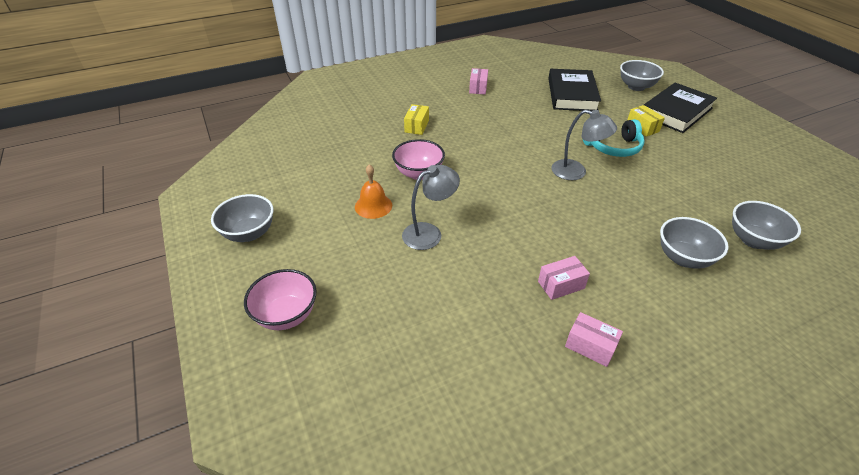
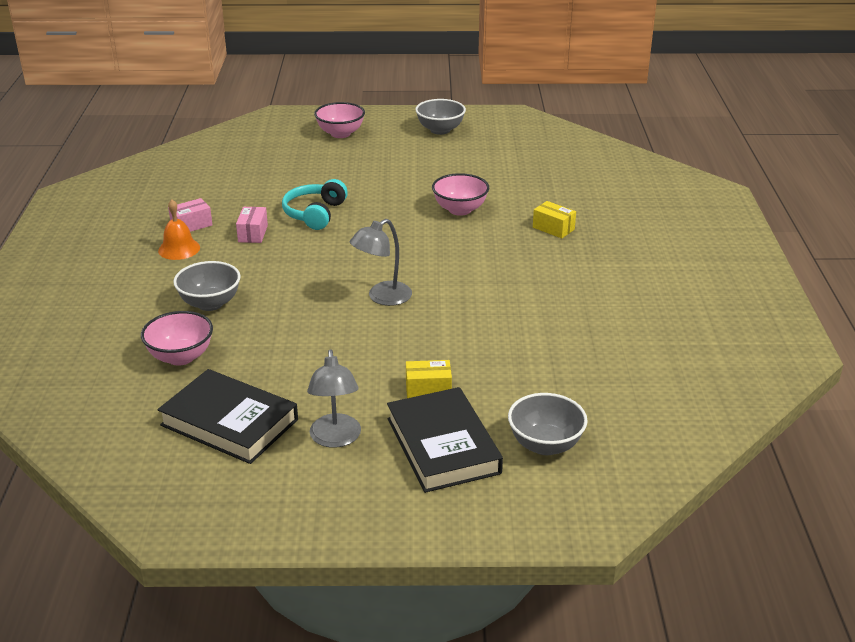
camera: 115 degrees right, 10 degrees down
(373, 206) = (429, 180): orange bell -> orange bell (179, 249)
(429, 233) = (369, 196): grey lamp -> grey lamp (335, 439)
(478, 88) = (628, 294): pink box -> none
(572, 94) = (560, 367): black book -> black book (229, 422)
(613, 147) = (406, 344): turquoise headphones -> turquoise headphones (315, 214)
(753, 240) = (181, 357): grey bowl -> pink bowl

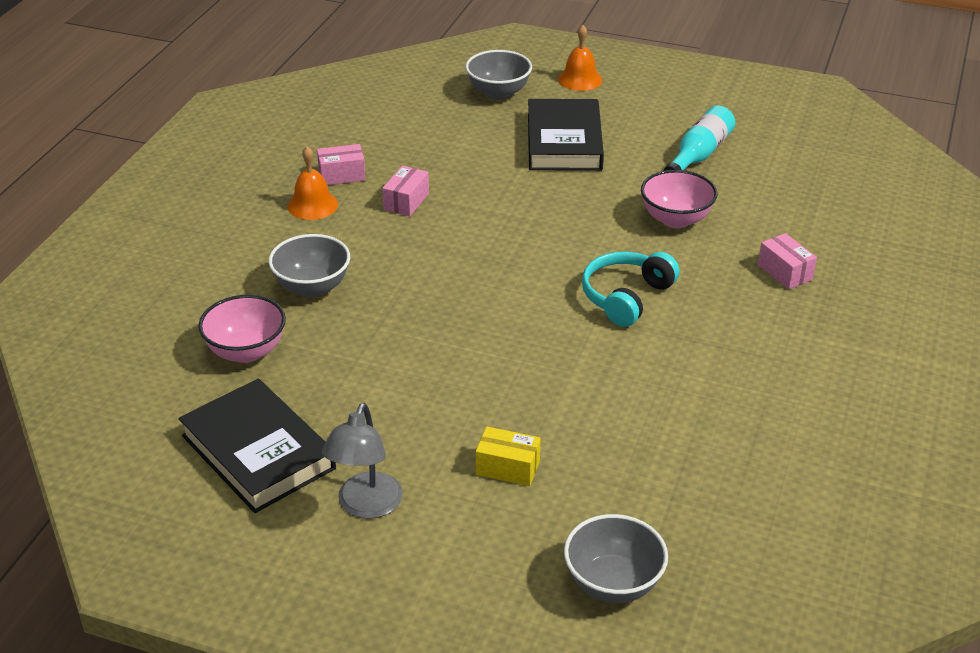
camera: 20 degrees right, 5 degrees up
(315, 214) = (493, 188): turquoise headphones -> turquoise headphones (626, 297)
(340, 134) = (580, 79): pink bowl -> orange bell
(382, 297) = (516, 325): grey lamp -> none
(440, 130) = (709, 96): grey bowl -> grey bowl (498, 93)
(443, 445) = (487, 550): black book -> black book (564, 142)
(453, 167) = (699, 155): none -> turquoise bottle
(553, 228) = (785, 272): yellow box -> pink box

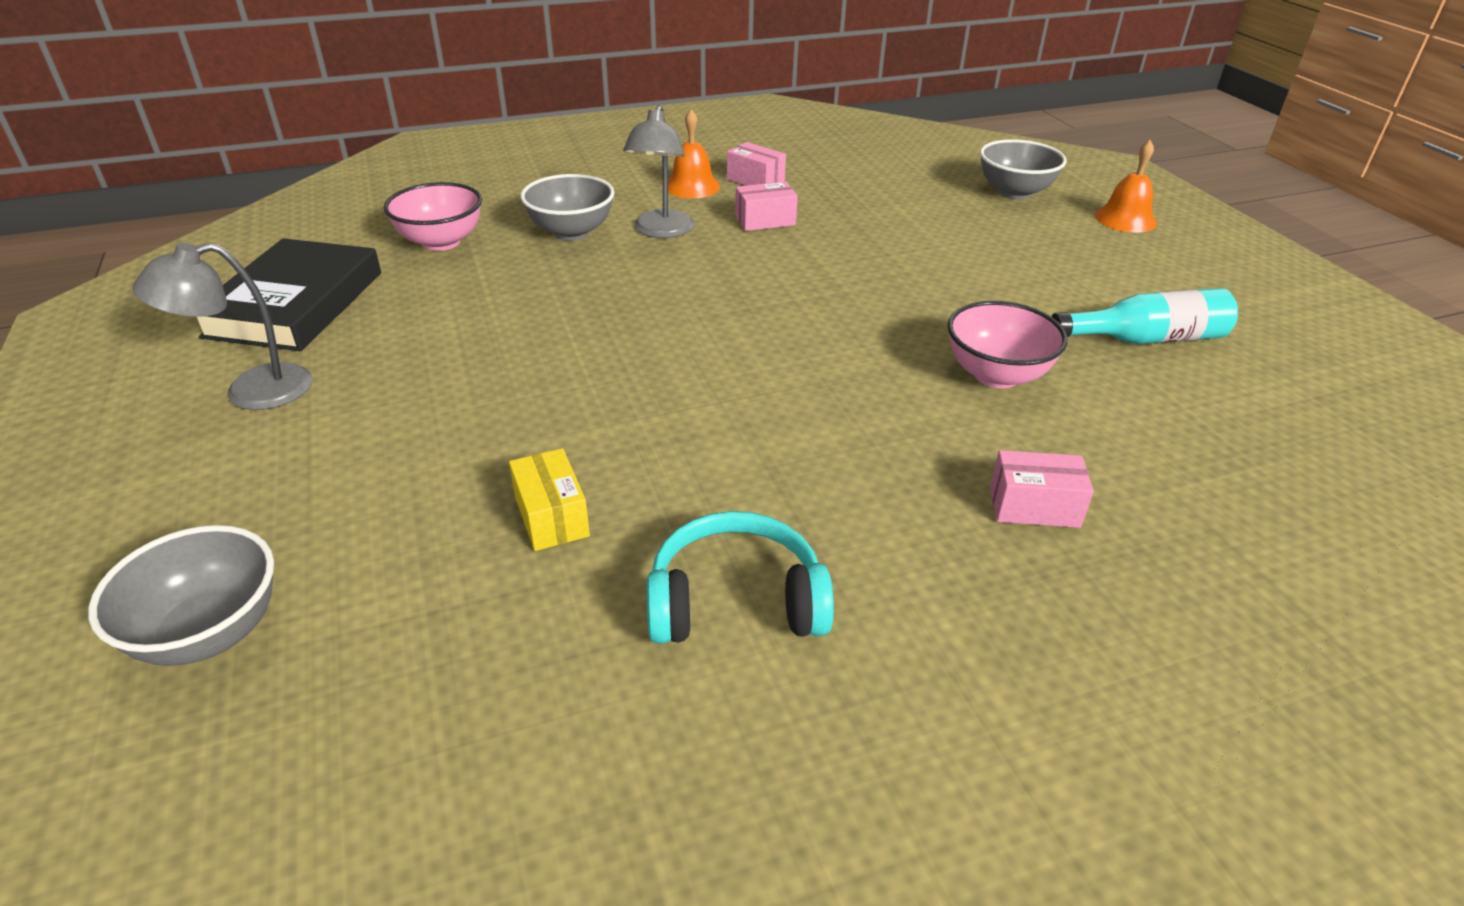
camera: 50 degrees right, 0 degrees up
(363, 249) = (661, 231): none -> grey lamp
(507, 468) = (386, 453): yellow box -> yellow box (551, 516)
(564, 142) = (1005, 254): black book -> none
(626, 297) = (796, 403): turquoise headphones -> turquoise headphones (735, 601)
(785, 272) = (1034, 506): pink box -> pink box turned 75 degrees clockwise

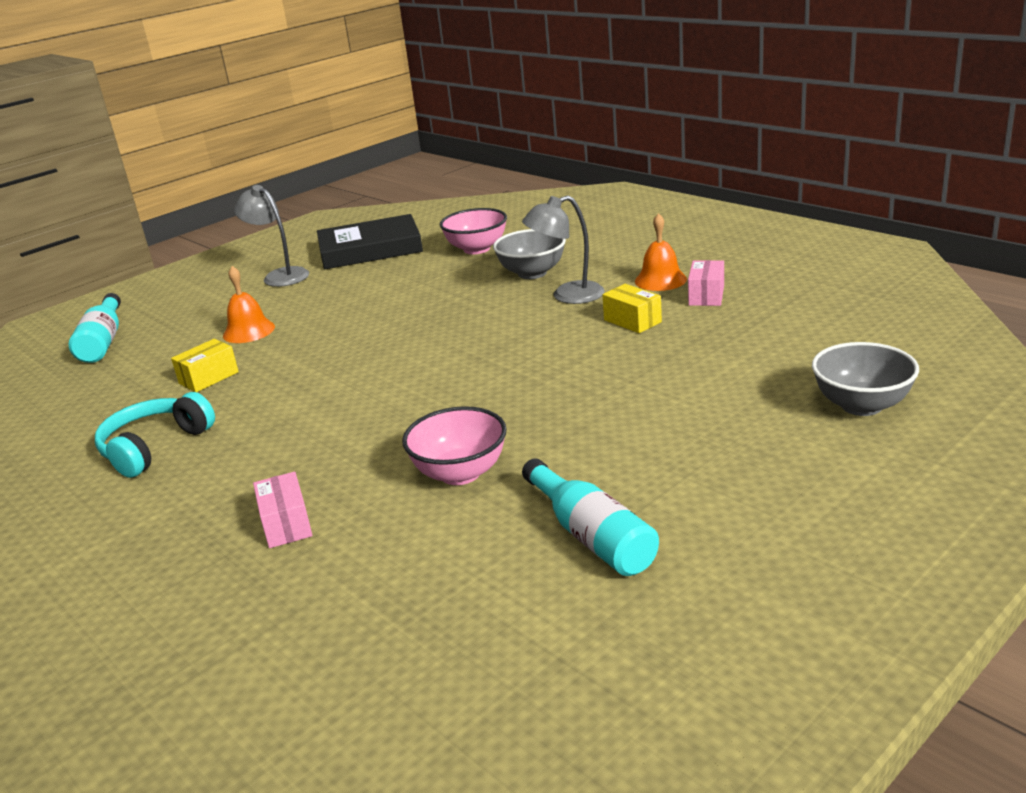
camera: 70 degrees right, 10 degrees down
(210, 633) = (103, 342): grey bowl -> turquoise bottle
(735, 601) = (155, 447): turquoise headphones -> turquoise headphones turned 120 degrees counterclockwise
(765, 220) = (632, 321): pink box -> yellow box
(1125, 219) = (883, 481): orange bell -> orange bell (249, 331)

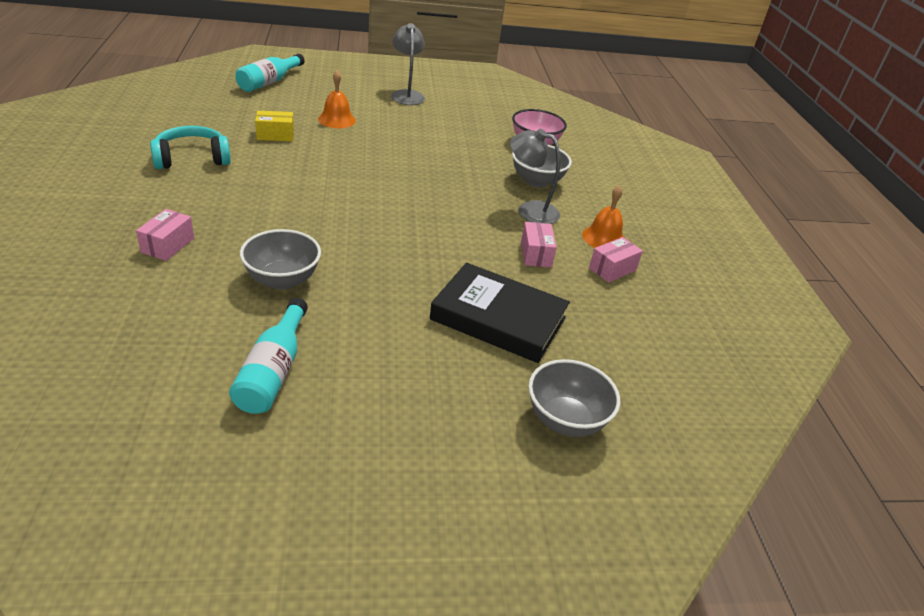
camera: 30 degrees right, 10 degrees up
(370, 249) = (478, 107): black book -> black book (498, 318)
(460, 473) = (282, 280): pink bowl -> grey bowl
(632, 321) = (535, 254): yellow box -> pink box

